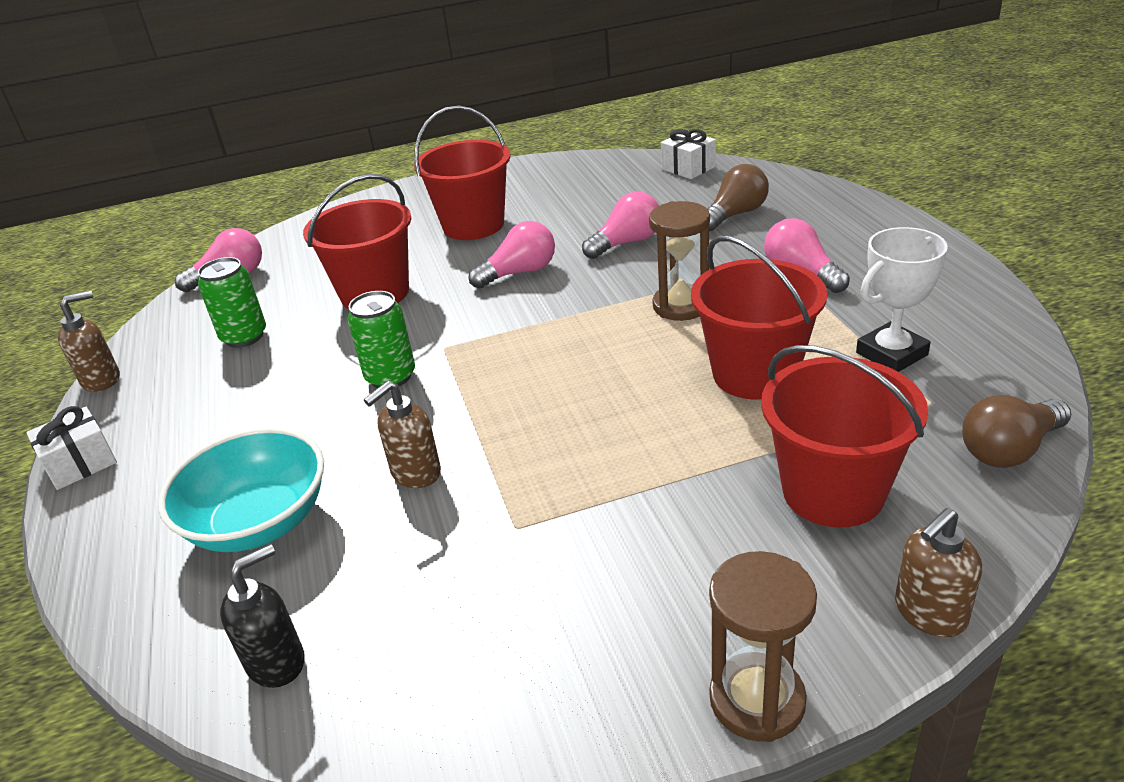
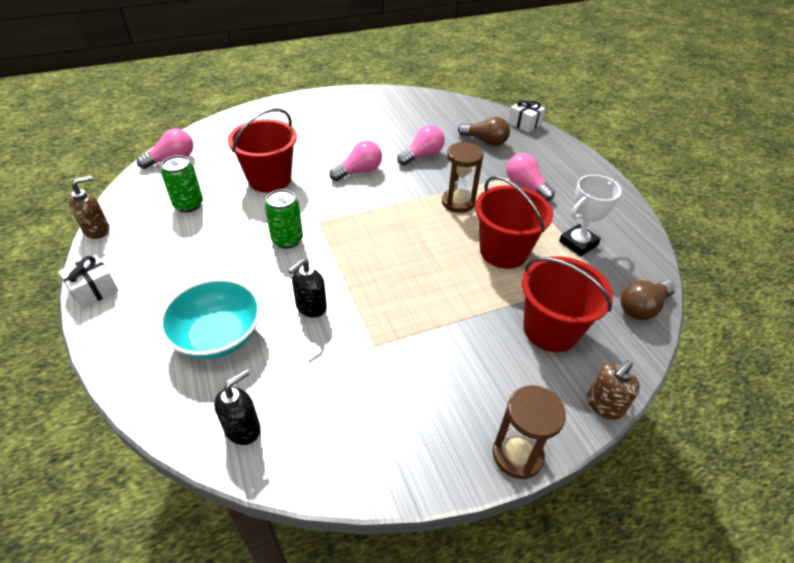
camera: 10 degrees left, 10 degrees up
(415, 473) = (311, 307): brown soap dispenser -> black soap dispenser
(473, 225) = (326, 134): red bucket -> none
(688, 168) = (455, 105): white gift -> white gift (524, 124)
(735, 215) = (485, 141): brown light bulb -> brown light bulb turned 75 degrees clockwise

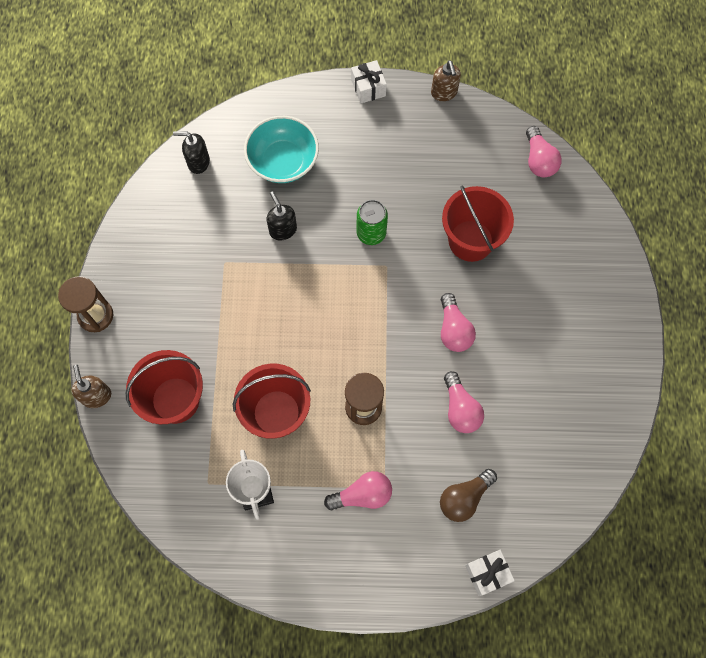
camera: 115 degrees right, 25 degrees up
(188, 205) = (454, 164): green can -> none
(243, 428) = (198, 162): black soap dispenser -> black soap dispenser turned 120 degrees clockwise
(642, 308) = (158, 494): brown light bulb -> none

